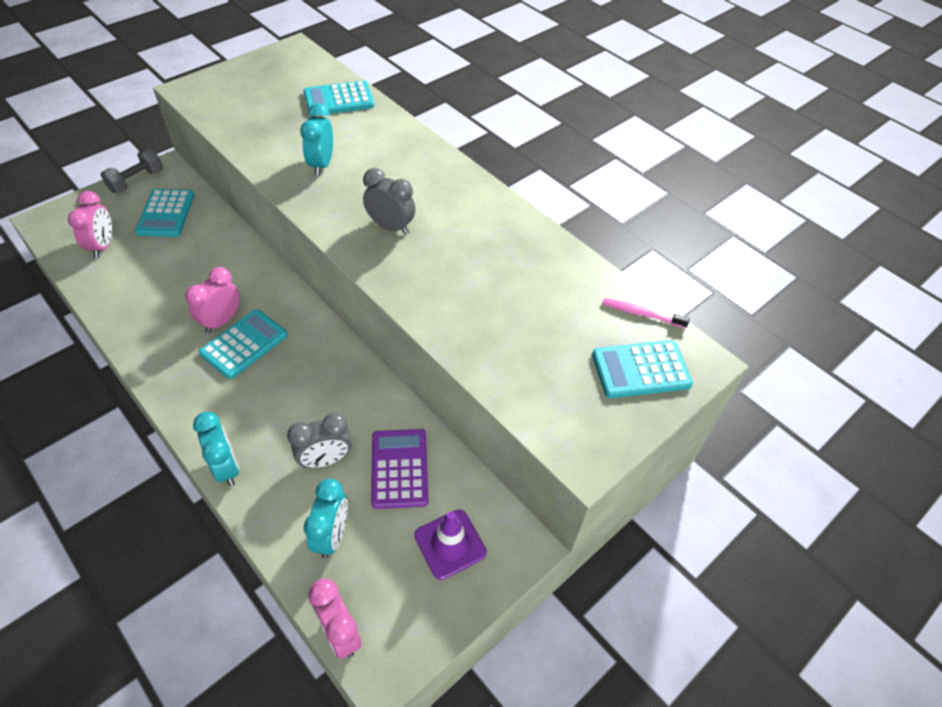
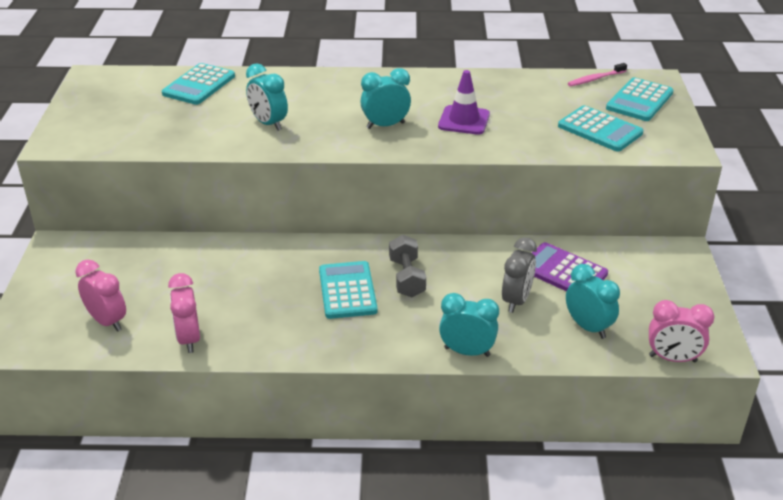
camera: 45 degrees left, 15 degrees down
(136, 181) = (46, 268): grey dumbbell -> grey dumbbell (407, 278)
(166, 213) = (121, 269): turquoise calculator -> turquoise calculator (600, 130)
(222, 321) = (305, 291): pink clock -> pink clock (189, 339)
(390, 227) = (385, 125): grey clock -> turquoise clock
(450, 544) = (649, 279): purple traffic cone -> purple traffic cone (464, 120)

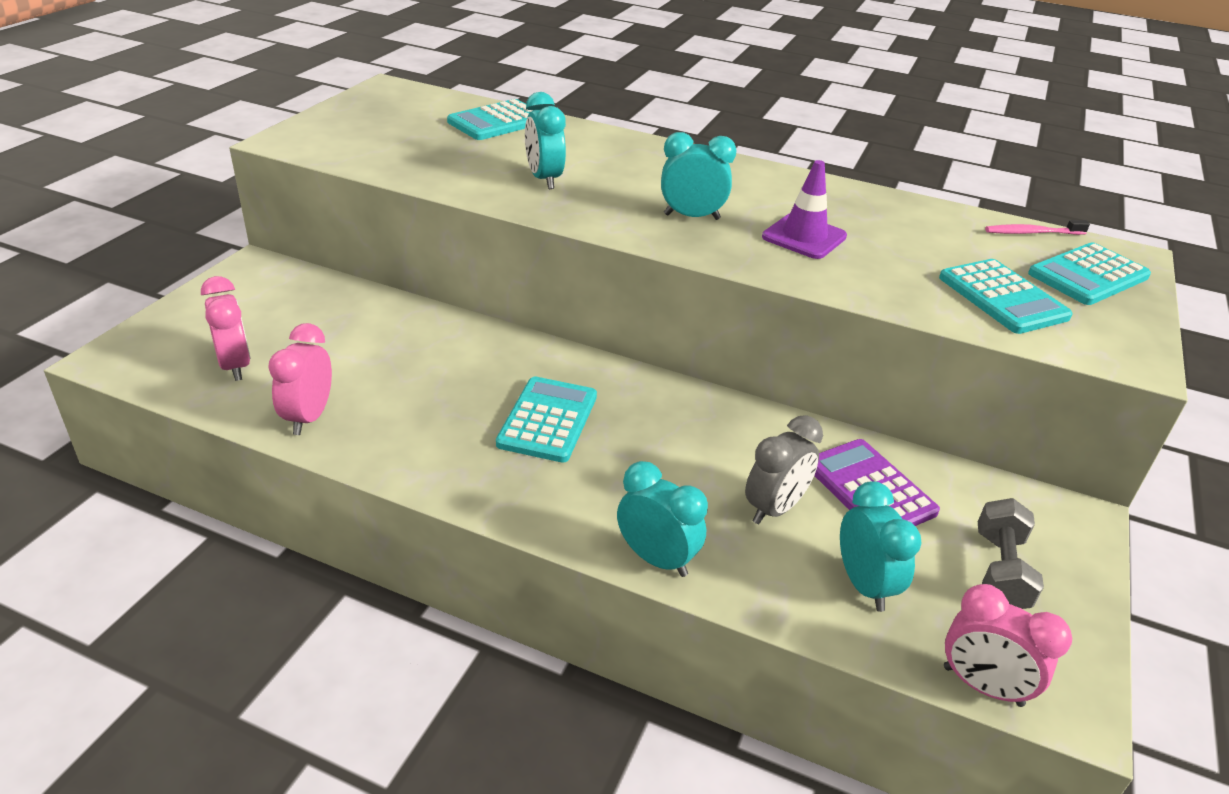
camera: 20 degrees right, 0 degrees up
(407, 278) = (638, 428): grey dumbbell -> grey dumbbell (1000, 571)

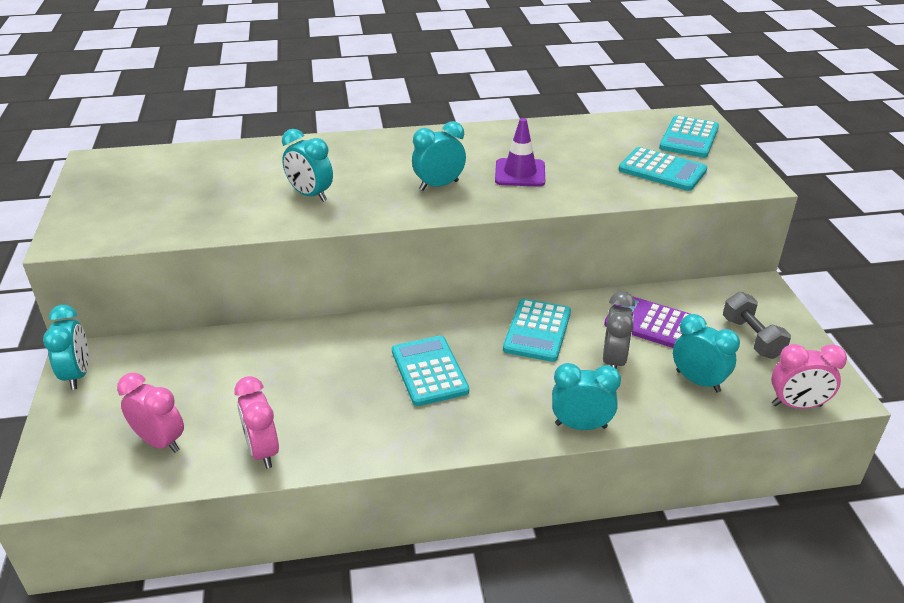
camera: 30 degrees left, 0 degrees up
(236, 279) = (77, 375): none -> turquoise clock
(498, 122) = (221, 160): turquoise calculator -> turquoise calculator (537, 331)
(1032, 233) = (637, 120): pink toothbrush -> none

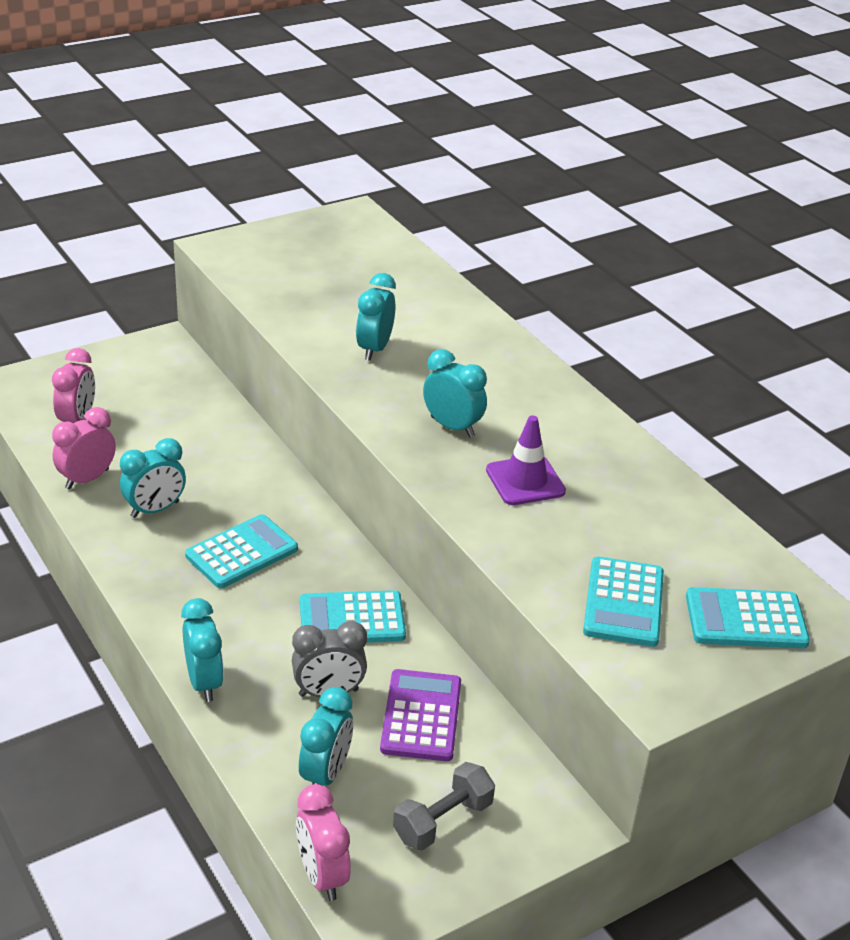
camera: 65 degrees right, 0 degrees up
(77, 375) = (140, 349): turquoise clock -> turquoise clock (155, 509)

